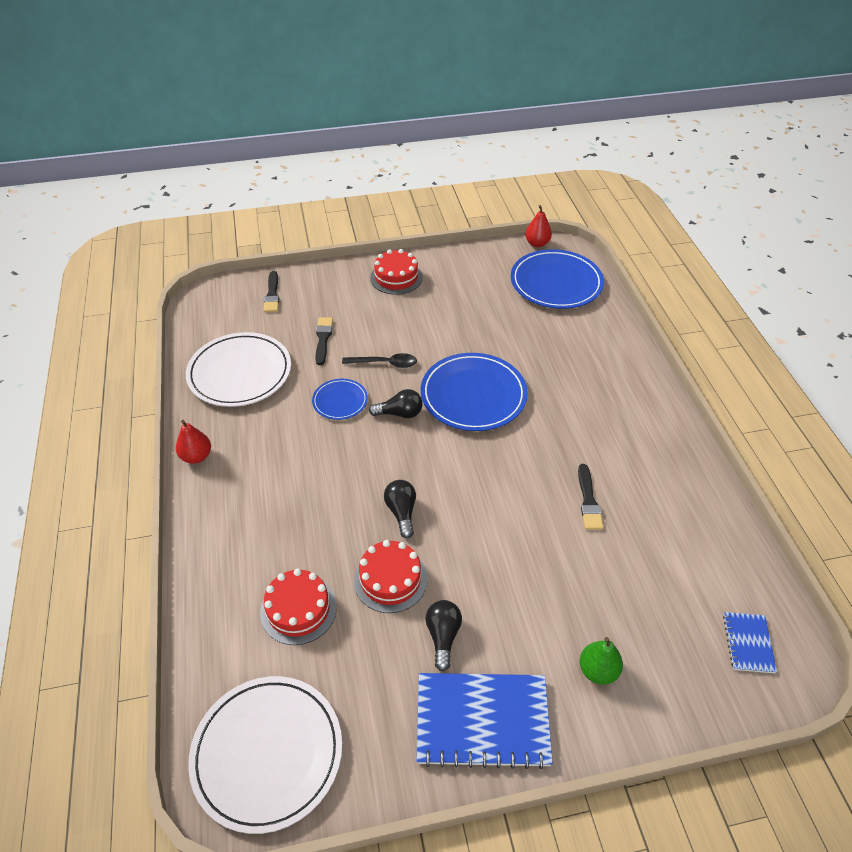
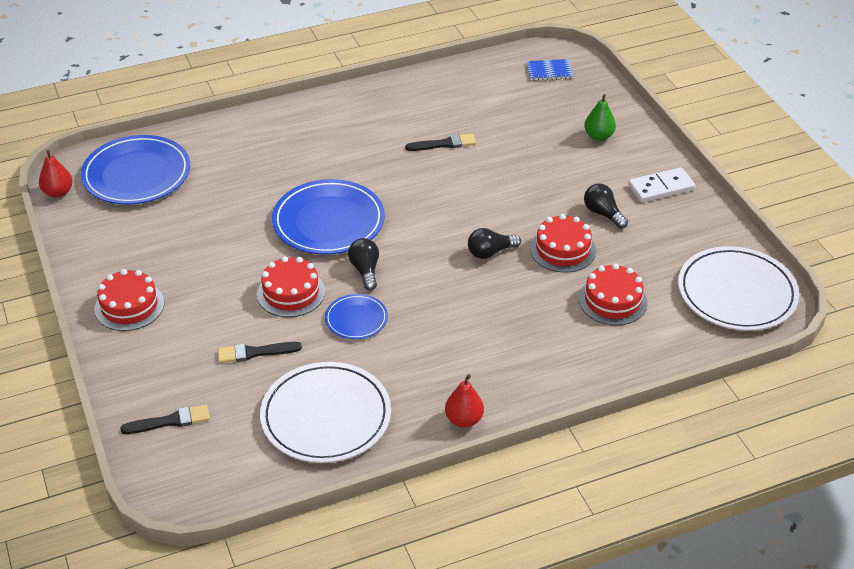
camera: 100 degrees left, 5 degrees down
(385, 363) = (291, 293): black spoon -> red cake
(443, 636) = (603, 213): black light bulb -> black light bulb turned 60 degrees clockwise
(482, 721) = (661, 187): blue notebook -> white domino

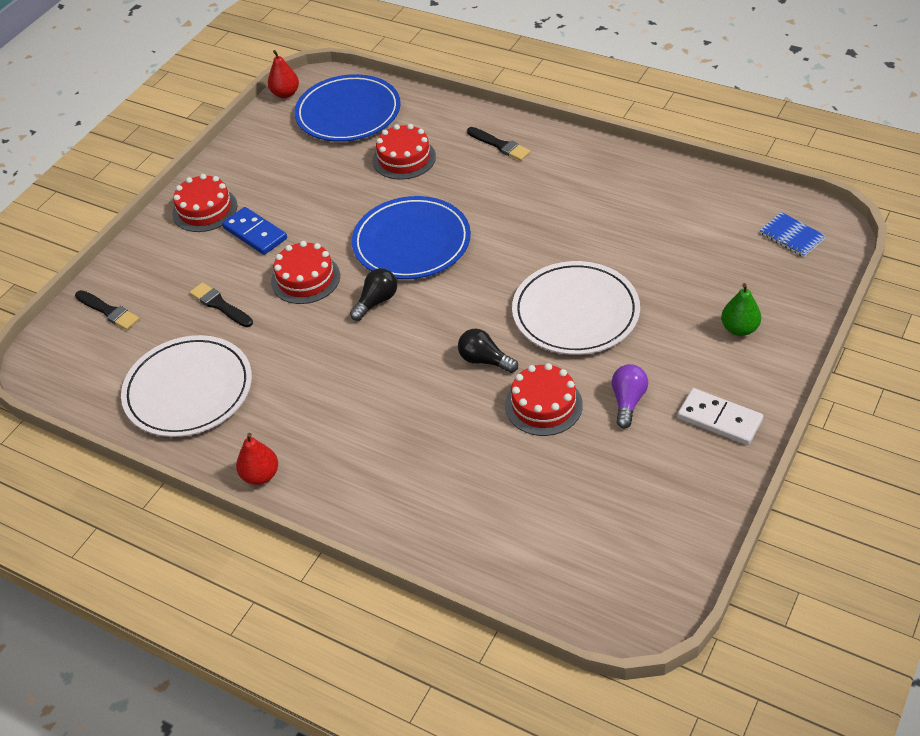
camera: 55 degrees right, 5 degrees up
(200, 293) = (255, 233): none -> blue domino
(356, 319) = (314, 334): blue plate -> none
(444, 144) = (594, 240): black brush -> black brush (500, 145)
(603, 213) = (628, 401): black light bulb -> purple light bulb
(612, 300) = (512, 482): red cake -> red cake (404, 158)
(736, 293) = (628, 571): white plate -> white plate (575, 312)

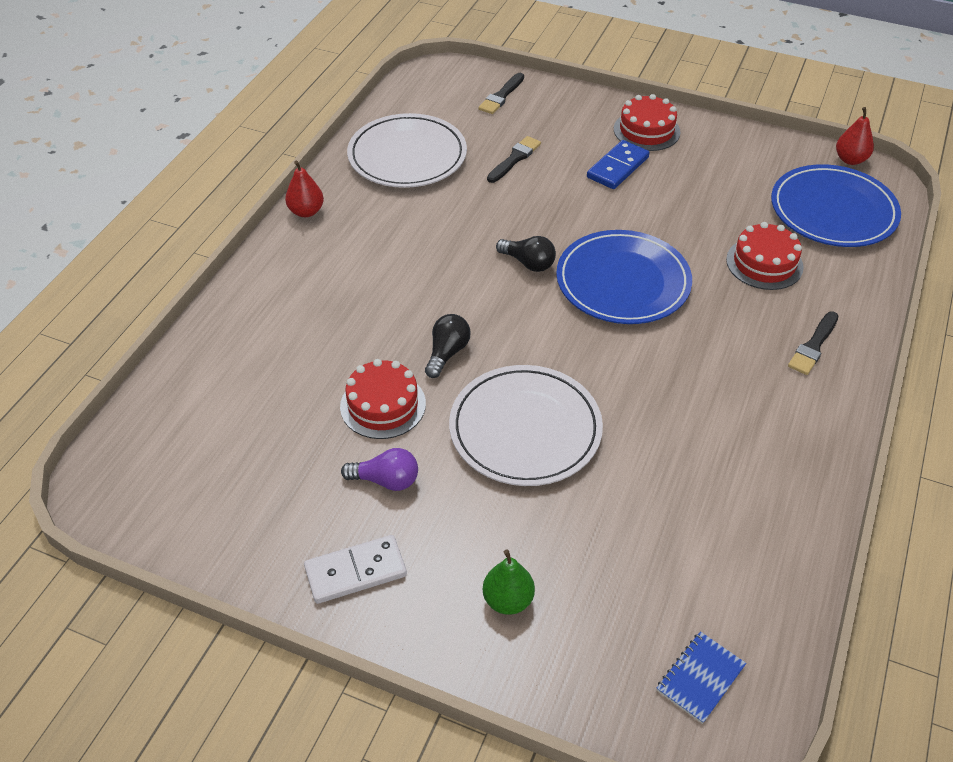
camera: 80 degrees right, 0 degrees up
(305, 278) = (556, 209): red cake -> none
(719, 419) = (355, 571): white domino -> white domino turned 45 degrees clockwise

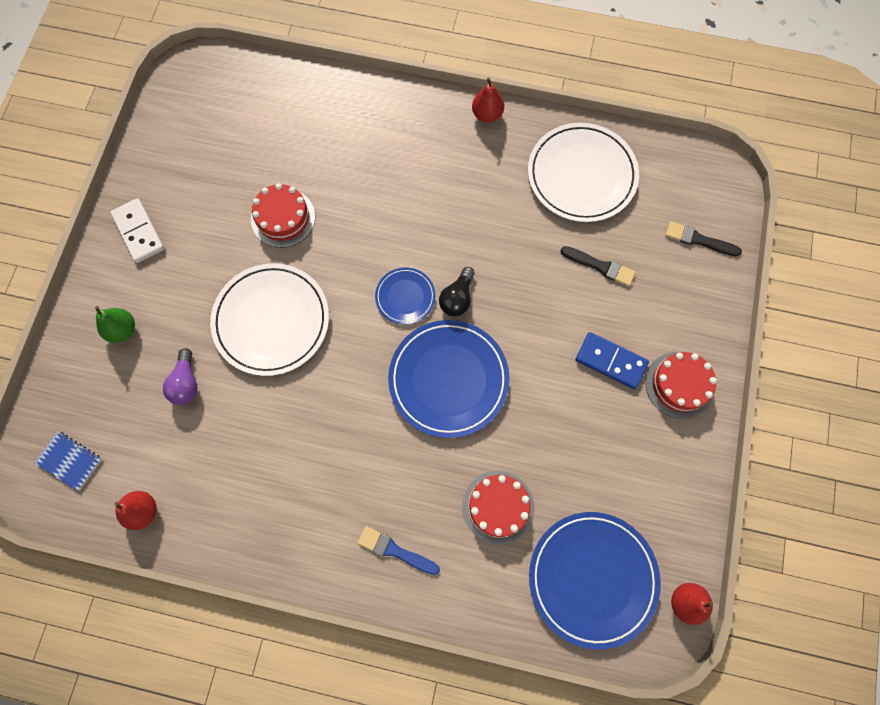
camera: 80 degrees right, 25 degrees up
(386, 480) = (214, 234): purple light bulb -> purple light bulb (186, 383)
(447, 353) = (342, 252): black light bulb -> none
(518, 304) = (405, 297): none -> blue plate
(773, 587) = (143, 511): none -> red pear
(813, 346) = (395, 550): black brush -> blue brush

